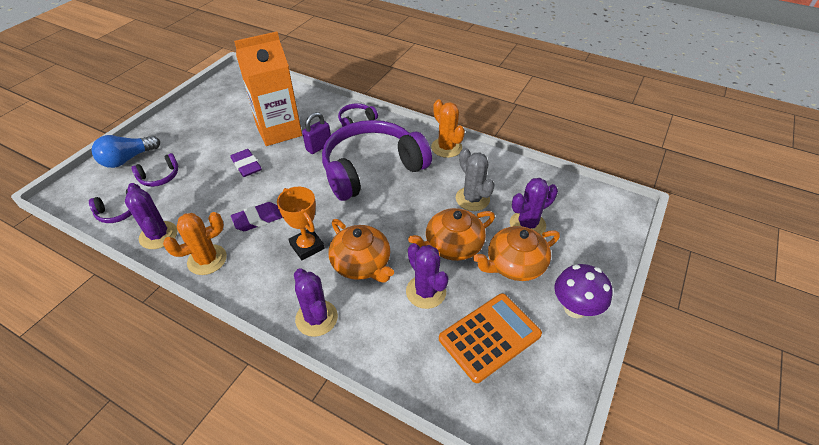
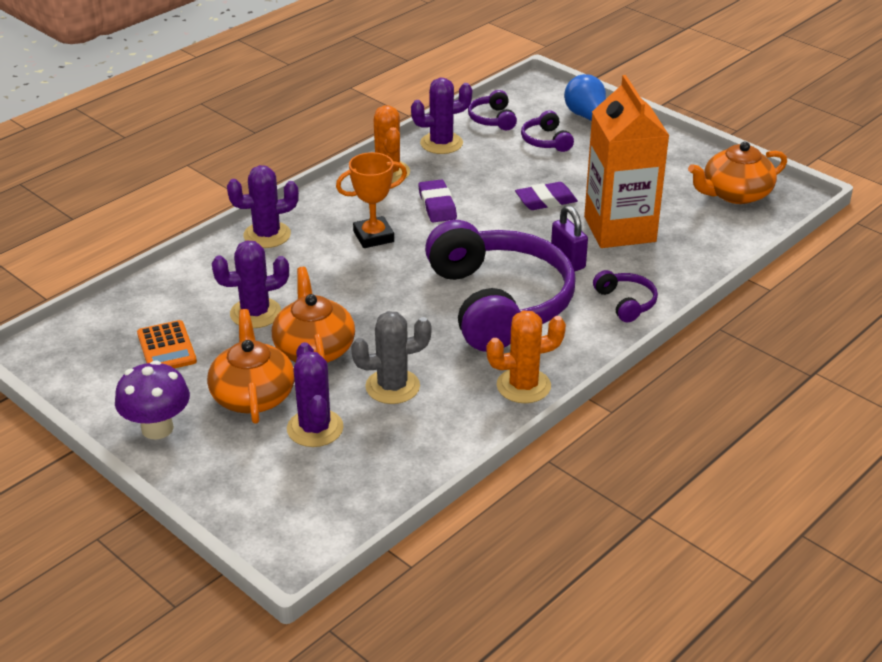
camera: 105 degrees right, 10 degrees down
(361, 264) = (324, 272): orange teapot -> orange teapot (735, 194)
(489, 337) = (166, 348): orange calculator -> orange calculator, size x0.64

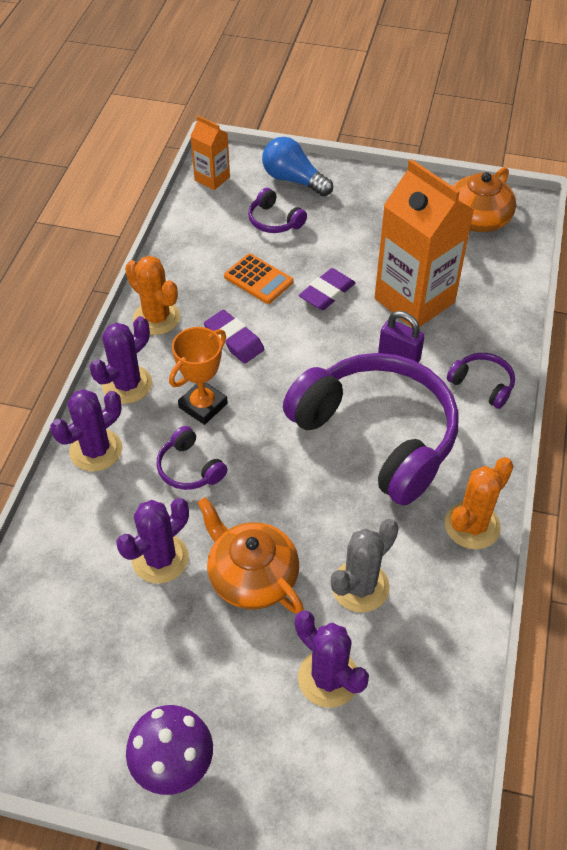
camera: 30 degrees left, 15 degrees up
(166, 348) = (102, 650): orange calculator -> orange calculator (258, 279)
(253, 395) = (237, 668): orange teapot -> none
(441, 143) = (181, 261): purple cactus -> purple cactus (127, 384)
(492, 119) = (206, 213): purple headphones -> purple headphones (189, 468)
(518, 99) = (212, 179): none -> orange carton

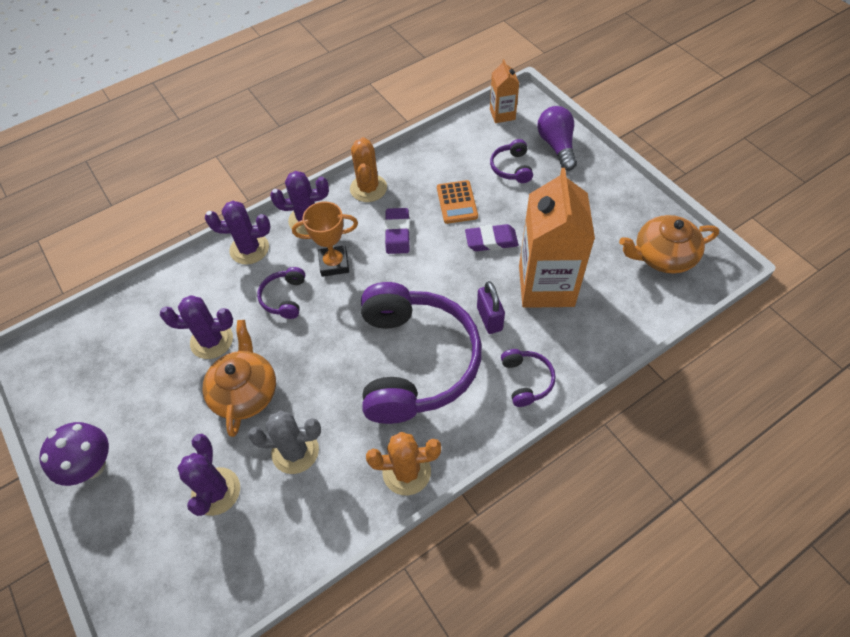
camera: 45 degrees right, 5 degrees up
(293, 180) = (557, 146): blue light bulb -> purple light bulb

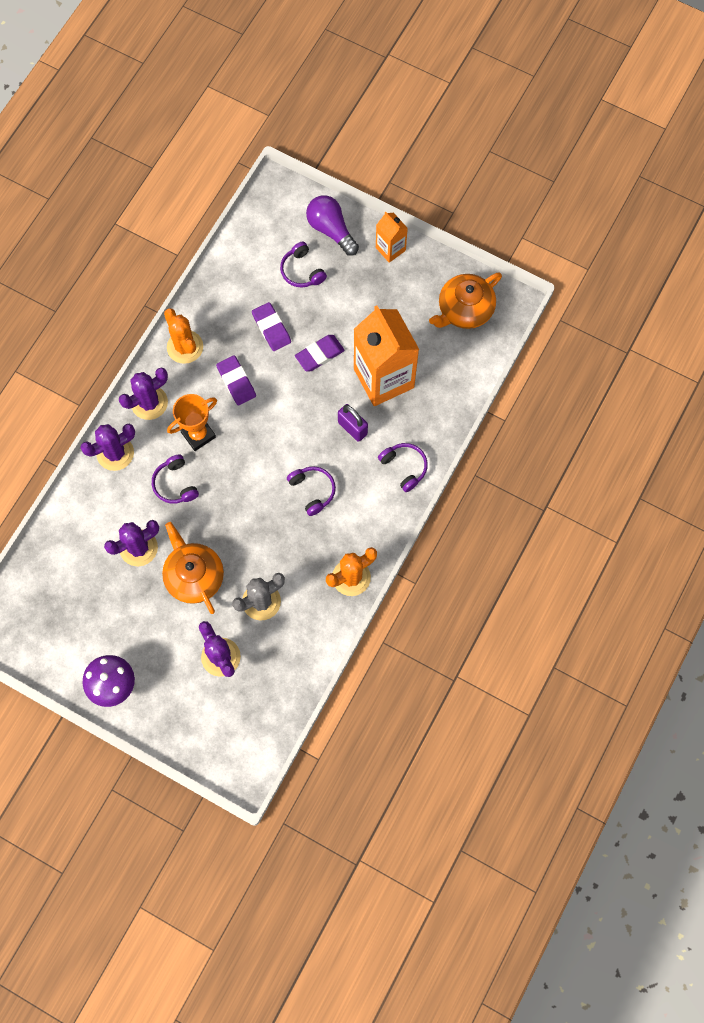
camera: 30 degrees left, 15 degrees up
(415, 362) = (312, 491): purple headphones -> purple headphones, size x0.41
(457, 202) = (271, 328): orange calculator -> purple eraser
(502, 114) = (265, 213): orange carton -> orange carton (390, 249)

